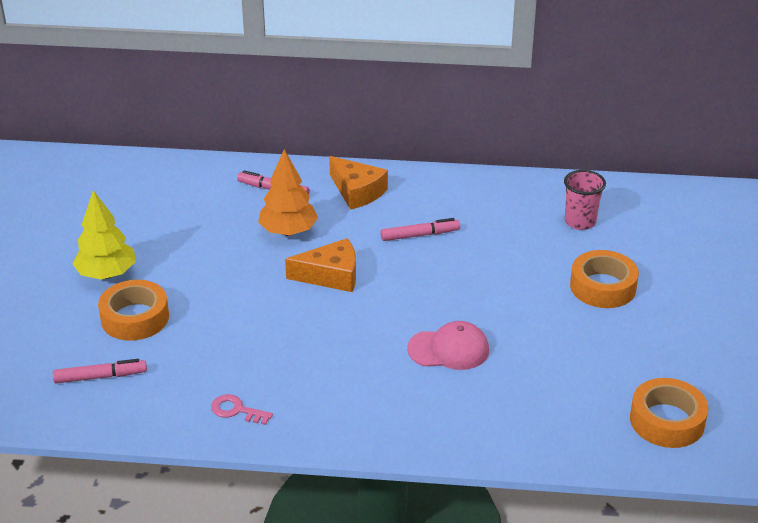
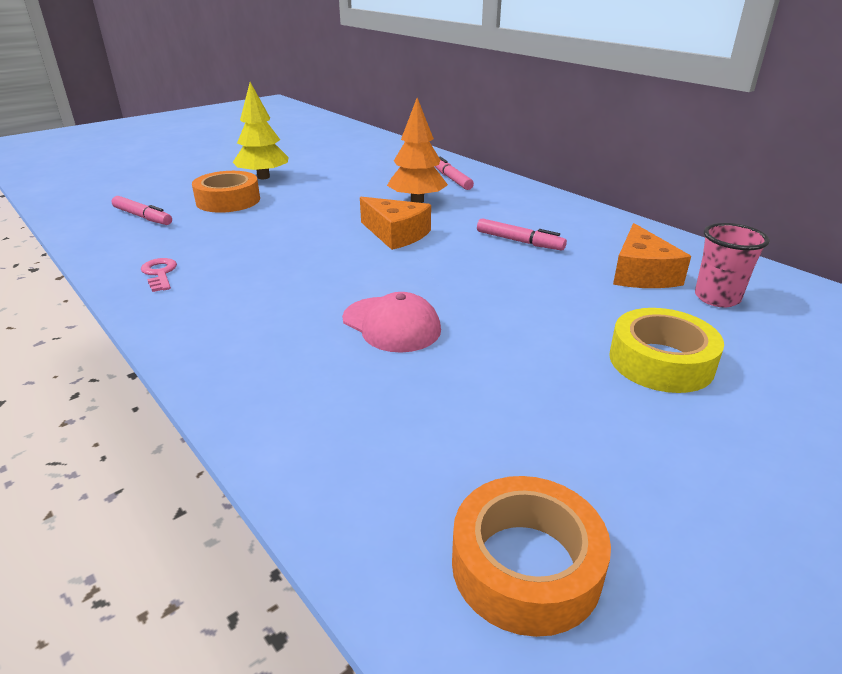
camera: 45 degrees right, 5 degrees down
(357, 191) = (514, 200): orange cheese -> orange cheese (641, 273)
(603, 287) = (661, 361): orange tape -> yellow tape

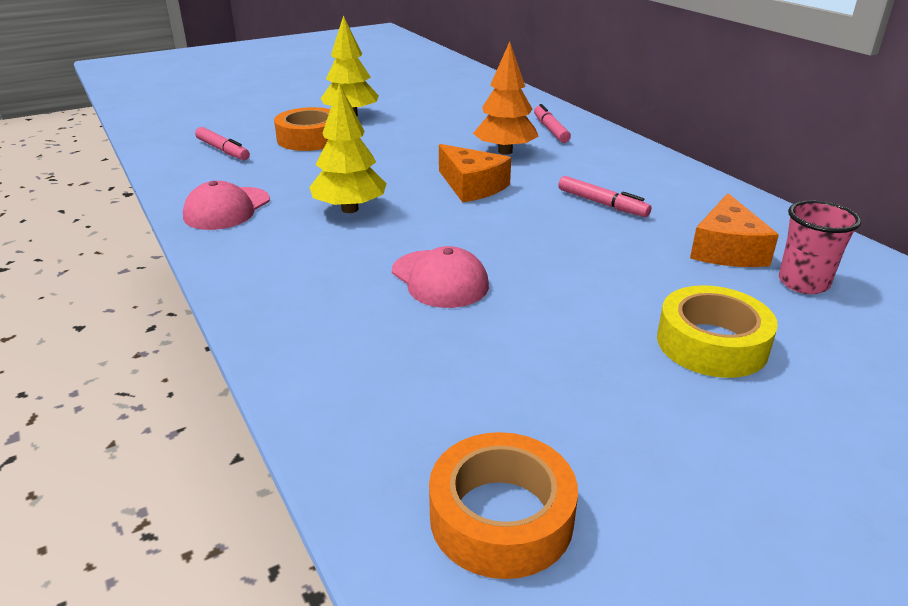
camera: 10 degrees right, 0 degrees up
(160, 273) = (227, 209): pink key -> pink cap
(285, 264) = (349, 209): none -> yellow tree

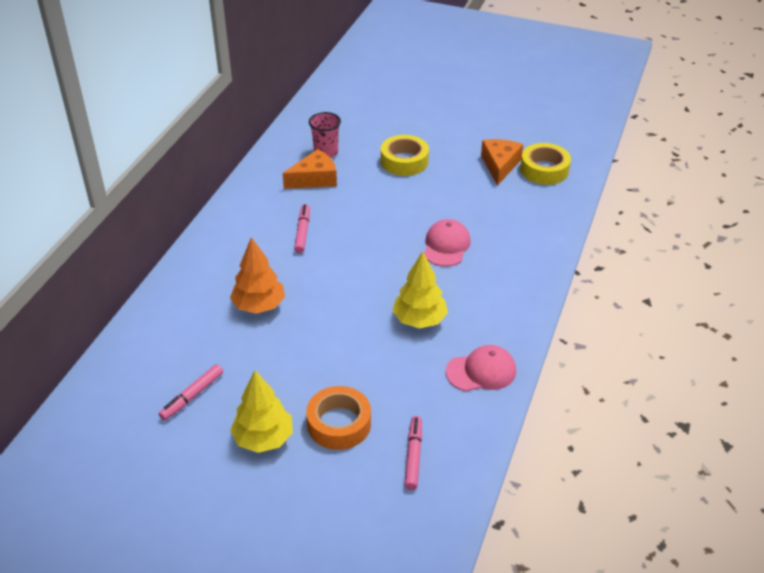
camera: 130 degrees left, 10 degrees up
(472, 186) = (332, 290): orange cheese -> orange cheese (500, 165)
(501, 517) = (544, 170): orange tape -> yellow tape
(550, 130) = (190, 305): pink marker -> pink marker (192, 396)

